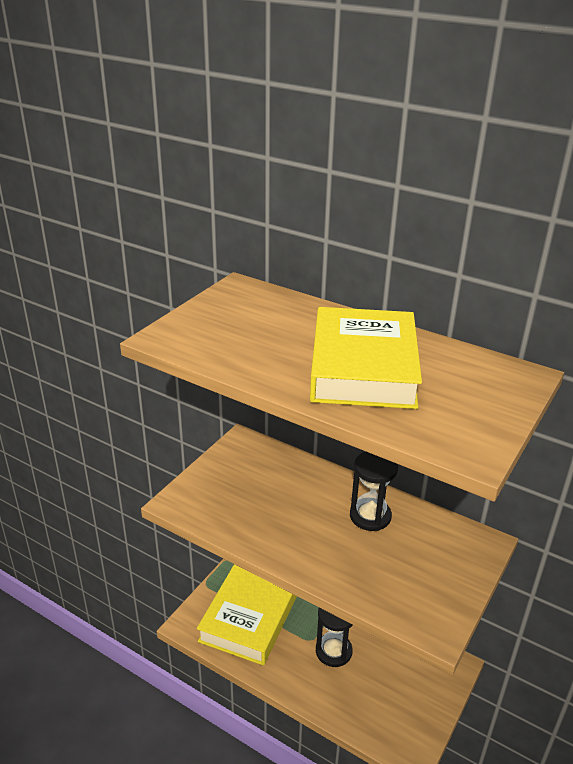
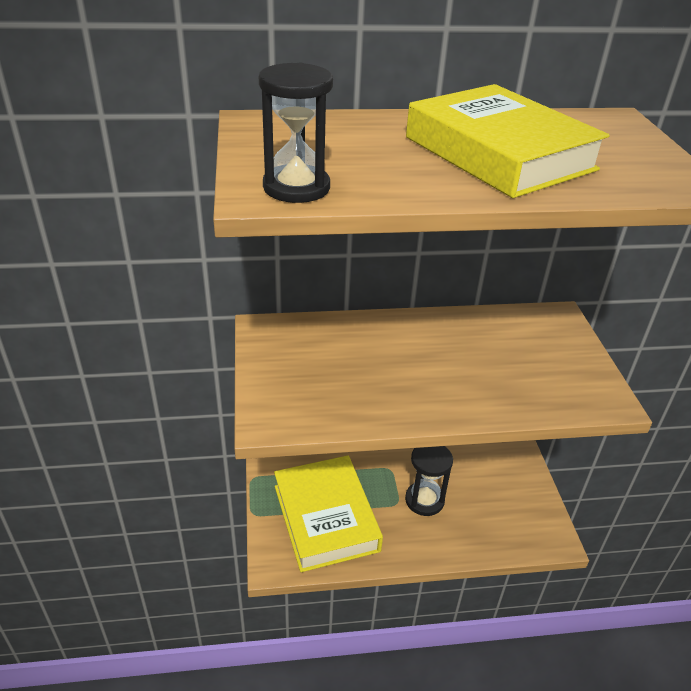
camera: 40 degrees left, 5 degrees up
(370, 516) = (456, 339): black hourglass -> black hourglass (296, 187)

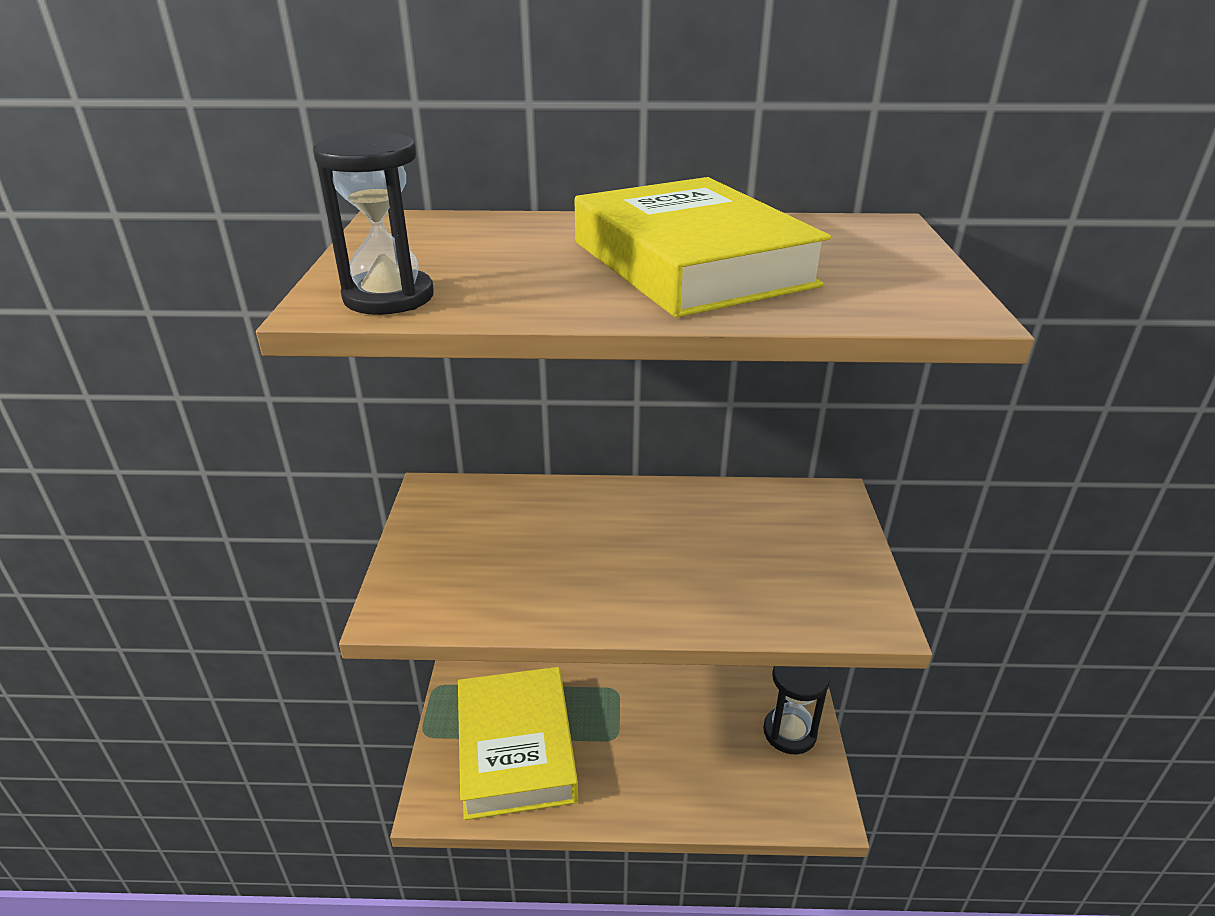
camera: 10 degrees right, 5 degrees down
(424, 500) = (653, 737): black hourglass -> black hourglass (789, 732)

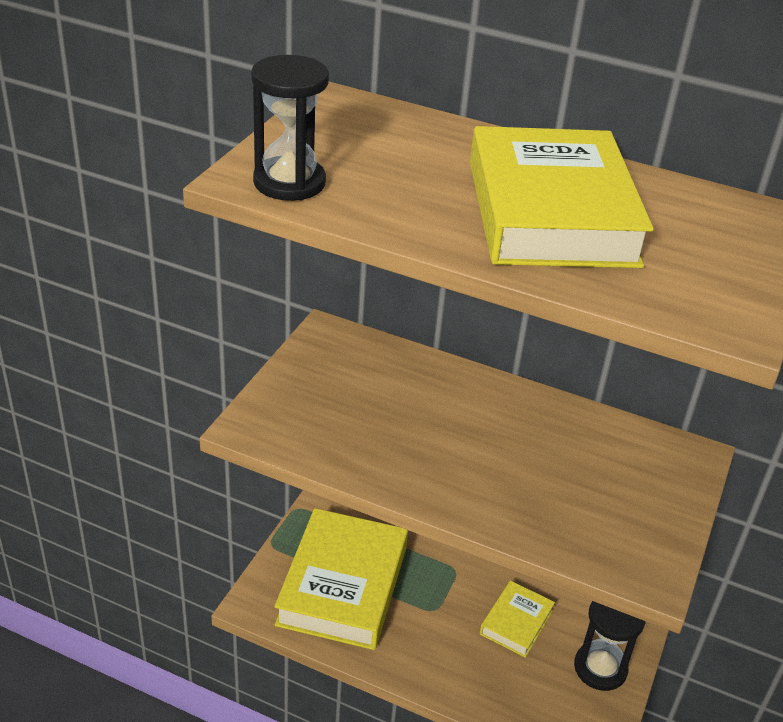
camera: 20 degrees right, 5 degrees up
(695, 719) = (516, 622): none -> yellow book

